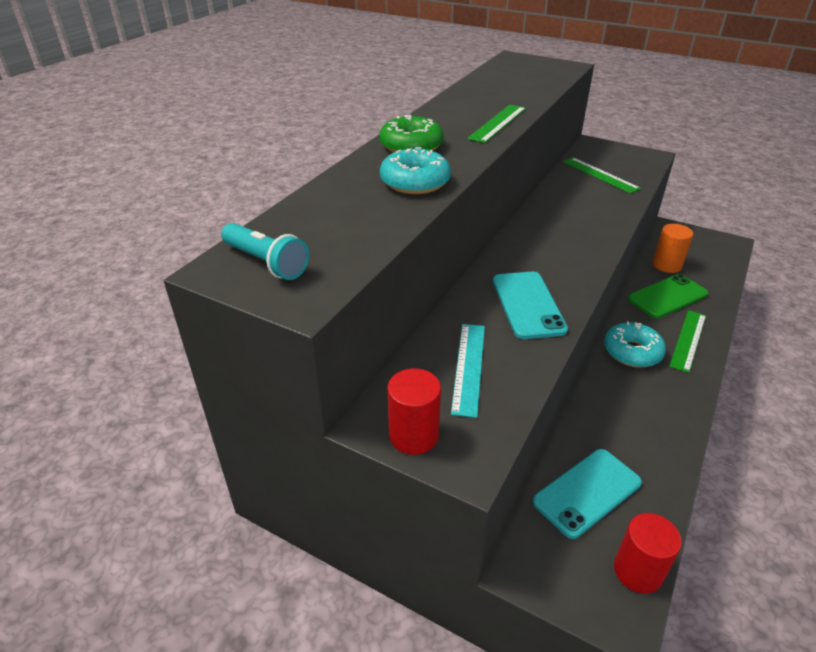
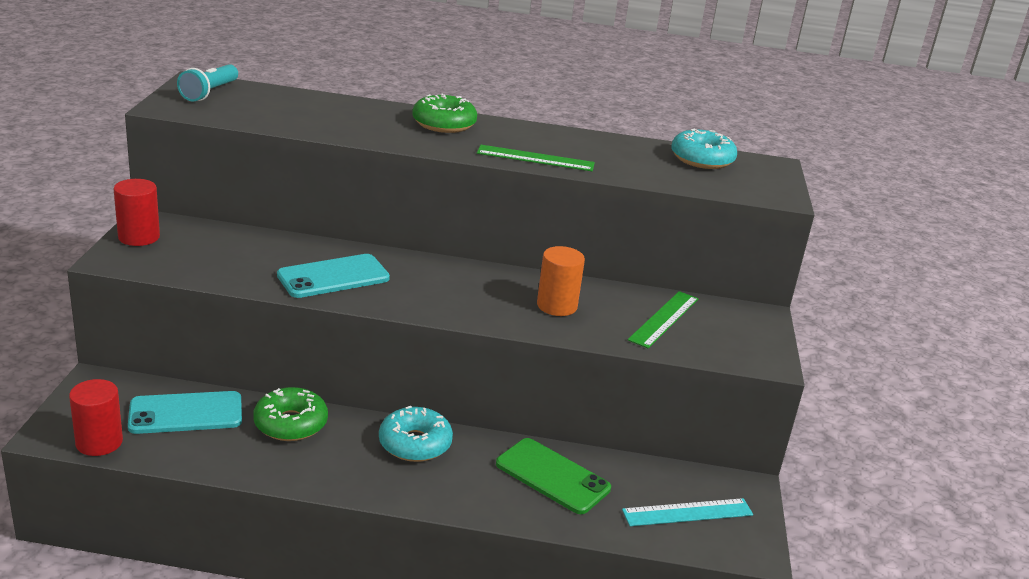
camera: 65 degrees right, 10 degrees down
(415, 182) = (366, 129): turquoise donut -> turquoise donut (702, 159)
(468, 367) = (227, 253): turquoise ruler -> turquoise ruler (687, 512)
(587, 492) = (186, 413): turquoise phone -> turquoise phone turned 45 degrees counterclockwise
(605, 419) = (290, 424): none -> green donut
(666, 265) = (634, 478): orange cylinder -> orange cylinder (557, 306)
(688, 340) = (462, 490): green ruler -> none

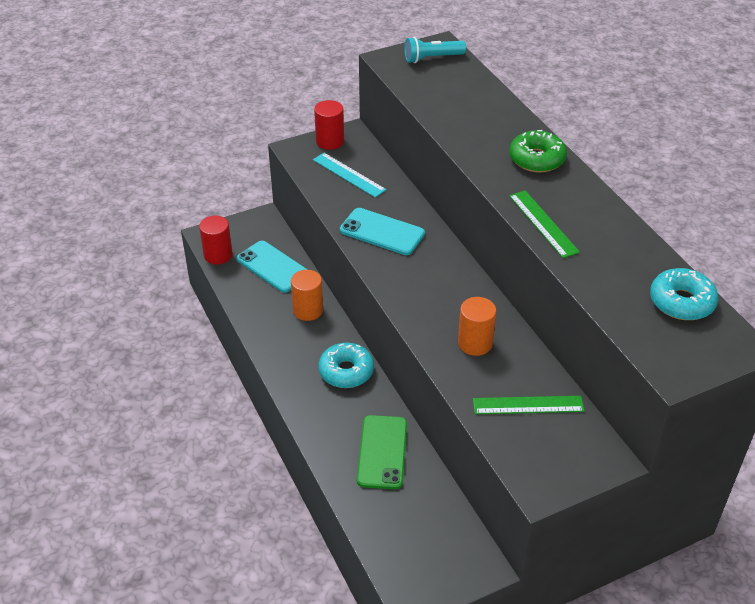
camera: 60 degrees right, 15 degrees up
(290, 424) = (308, 310): green donut -> orange cylinder
(687, 512) = (417, 541): turquoise ruler -> turquoise ruler (349, 174)

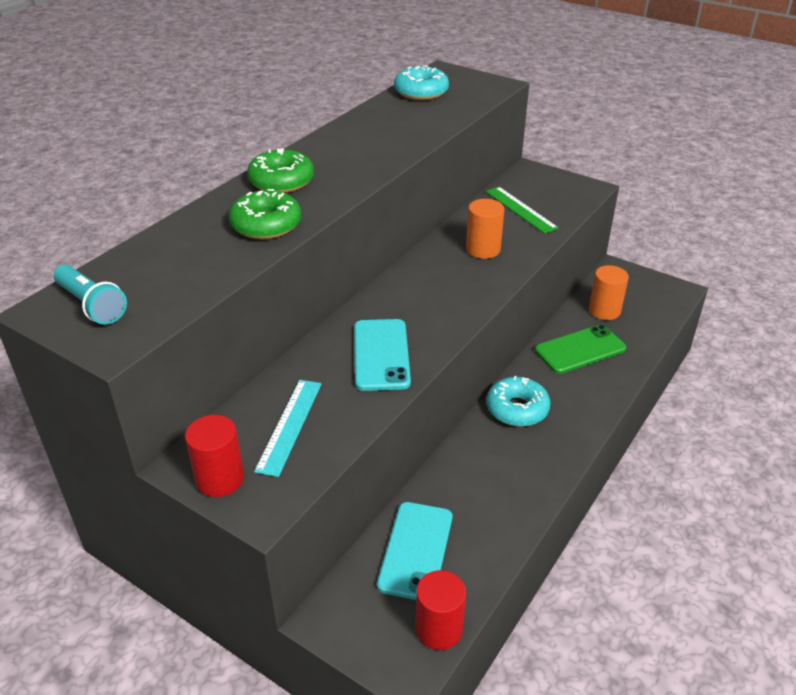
camera: 120 degrees left, 5 degrees down
(308, 310) = (461, 478): orange cylinder -> orange cylinder (604, 311)
(474, 135) = (266, 225): none -> green donut
(543, 223) = (384, 157): green ruler -> none

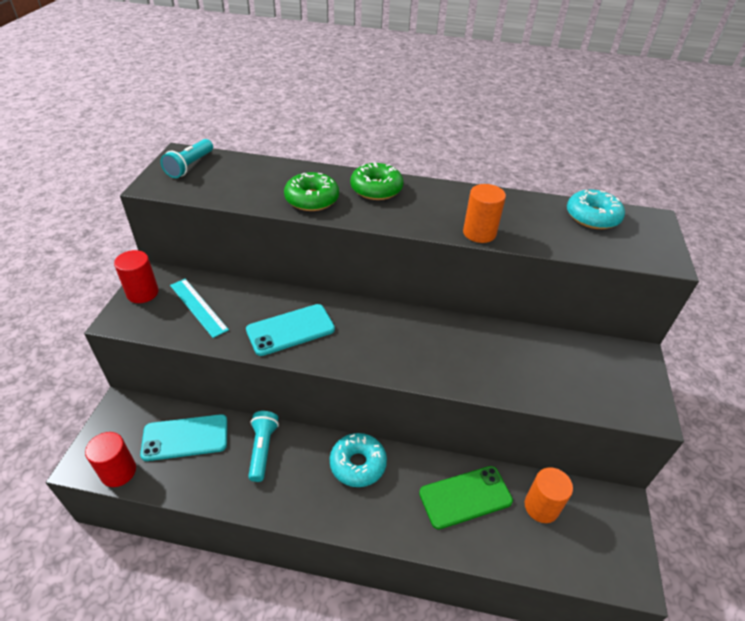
camera: 65 degrees right, 5 degrees up
(289, 426) = (198, 307): turquoise ruler -> turquoise ruler turned 60 degrees clockwise
(465, 480) = (262, 449): none -> turquoise flashlight
(483, 249) = (469, 354): orange cylinder -> orange cylinder (479, 233)
(520, 209) = (558, 365): green ruler -> none
(580, 350) = (465, 497): green phone -> green phone turned 60 degrees counterclockwise

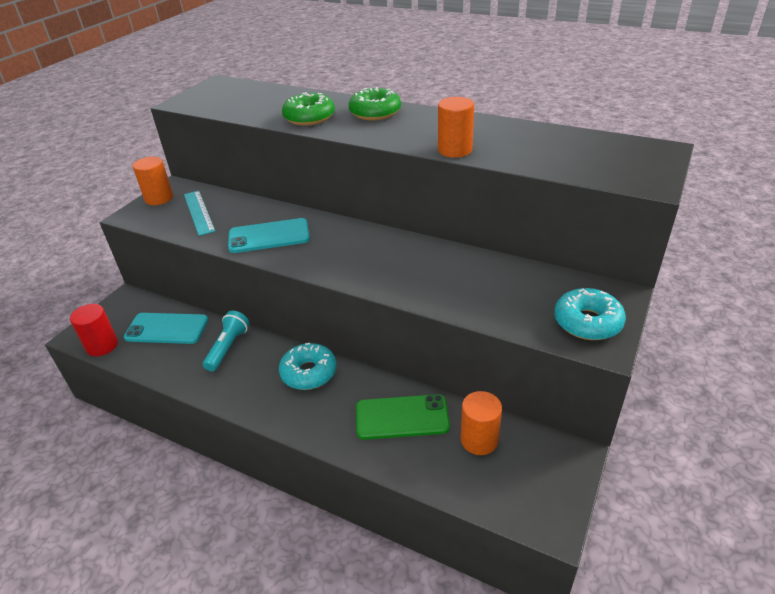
camera: 20 degrees right, 5 degrees down
(142, 293) = (159, 198): red cylinder -> orange cylinder
(190, 166) = (219, 91): turquoise flashlight -> none
(592, 217) = (589, 144): turquoise donut -> turquoise donut (587, 322)

